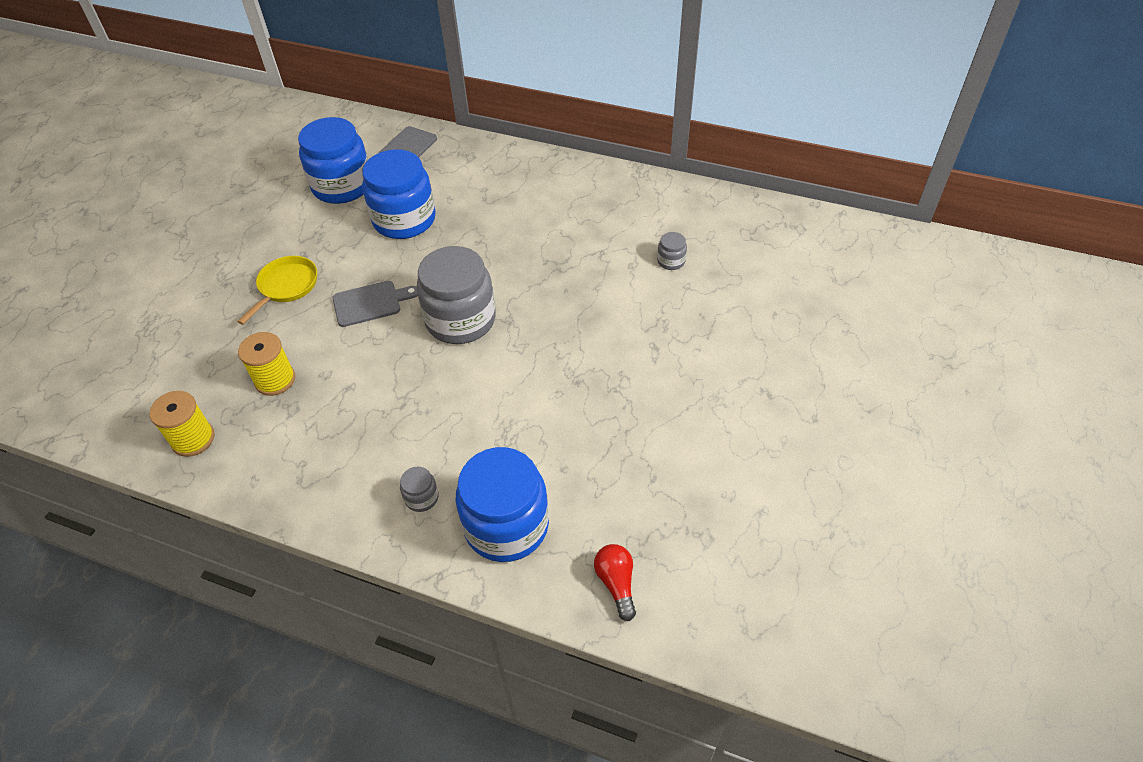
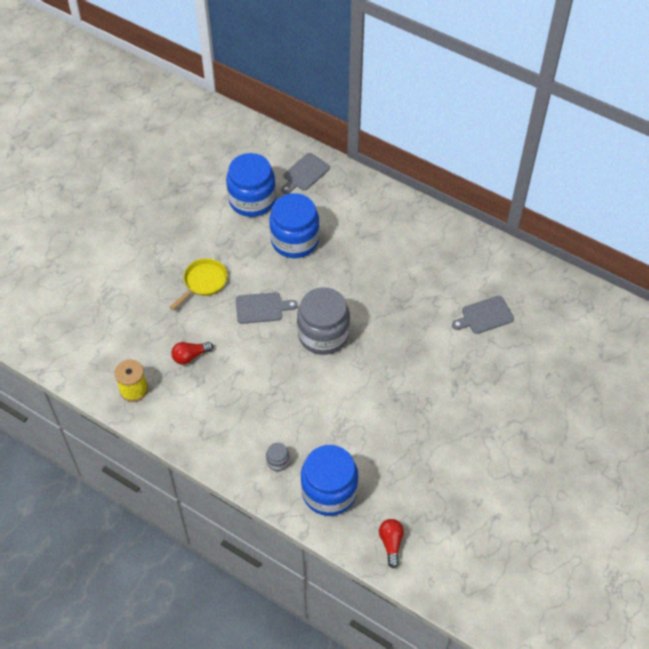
camera: 10 degrees right, 5 degrees up
(275, 380) = (190, 356): yellow spool -> red light bulb
(671, 261) = (484, 316): grey jar -> grey cutting board

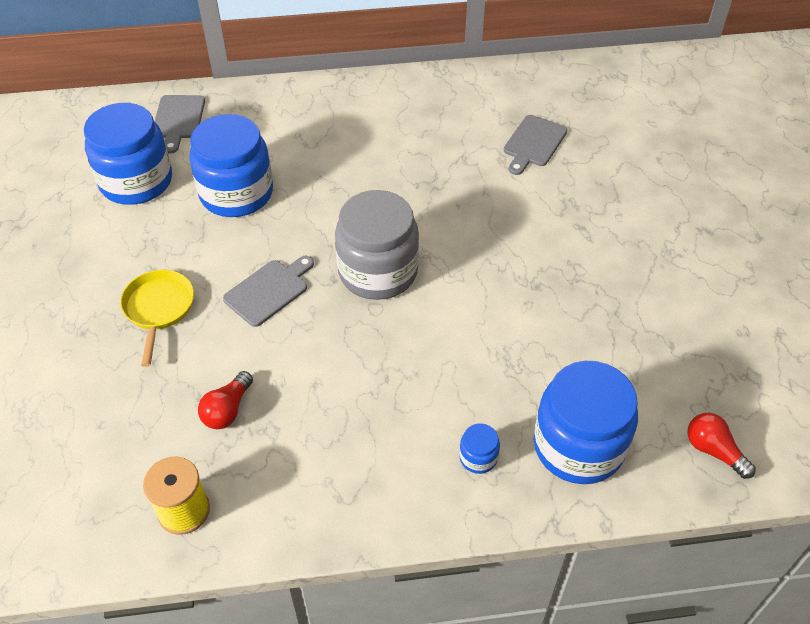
camera: 40 degrees left, 5 degrees down
(278, 461) = (478, 457): grey jar -> blue jar

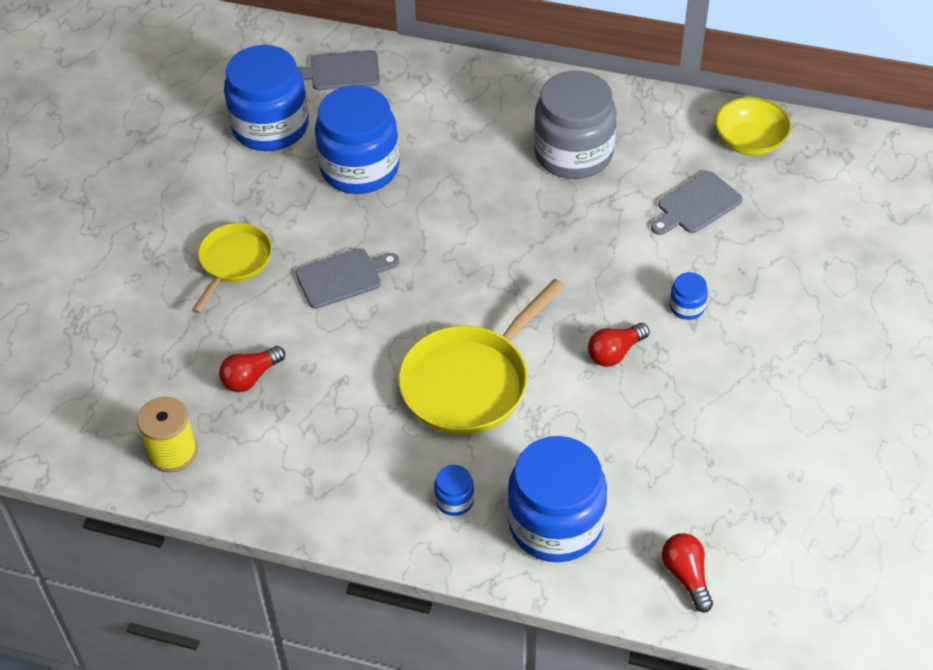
camera: 25 degrees right, 0 degrees up
(178, 120) = (340, 71): grey cutting board -> grey cutting board turned 60 degrees clockwise
(378, 272) = (456, 292): grey jar -> grey jar (573, 153)
(433, 345) = (470, 382): none -> yellow pan
(540, 280) = (615, 353): none -> red light bulb
(545, 85) = (749, 141): none -> yellow bowl
(575, 224) = (687, 307): none -> blue jar

